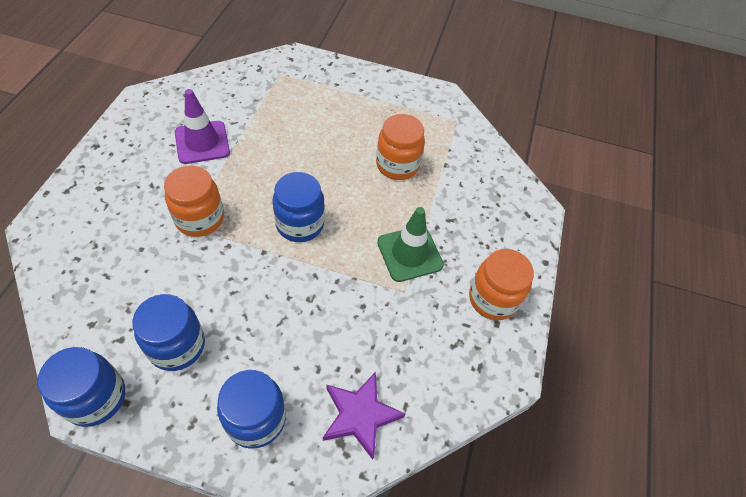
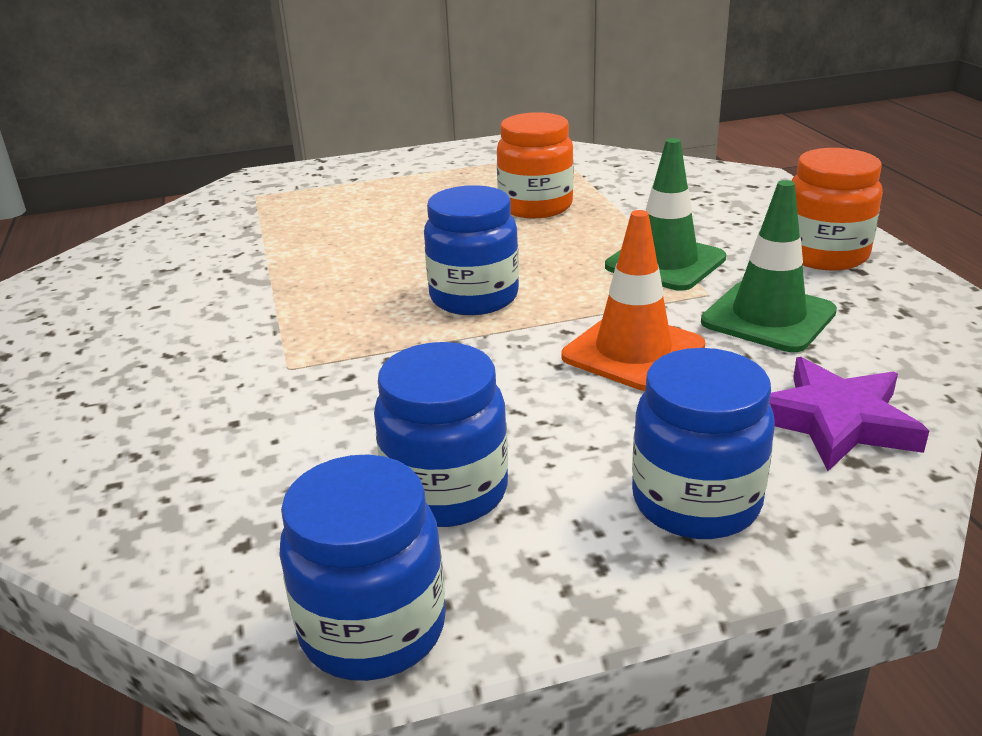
camera: 25 degrees left, 25 degrees down
(199, 218) = (302, 352): orange jar -> none
(202, 142) = (207, 286): purple traffic cone -> none
(327, 310) = (633, 352): none -> orange traffic cone
(411, 327) = (768, 317): none -> green traffic cone

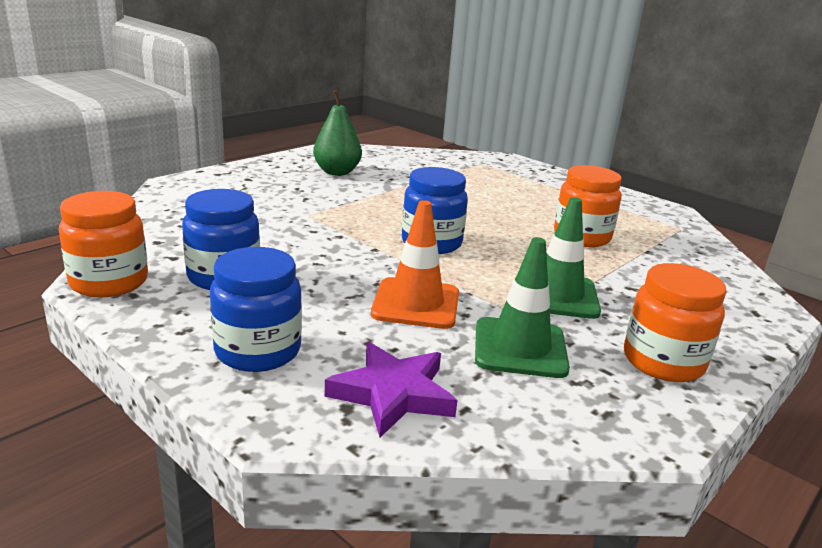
camera: 55 degrees right, 5 degrees down
(147, 305) = (337, 172): none -> green pear
(373, 628) = (109, 282): blue jar -> orange jar

